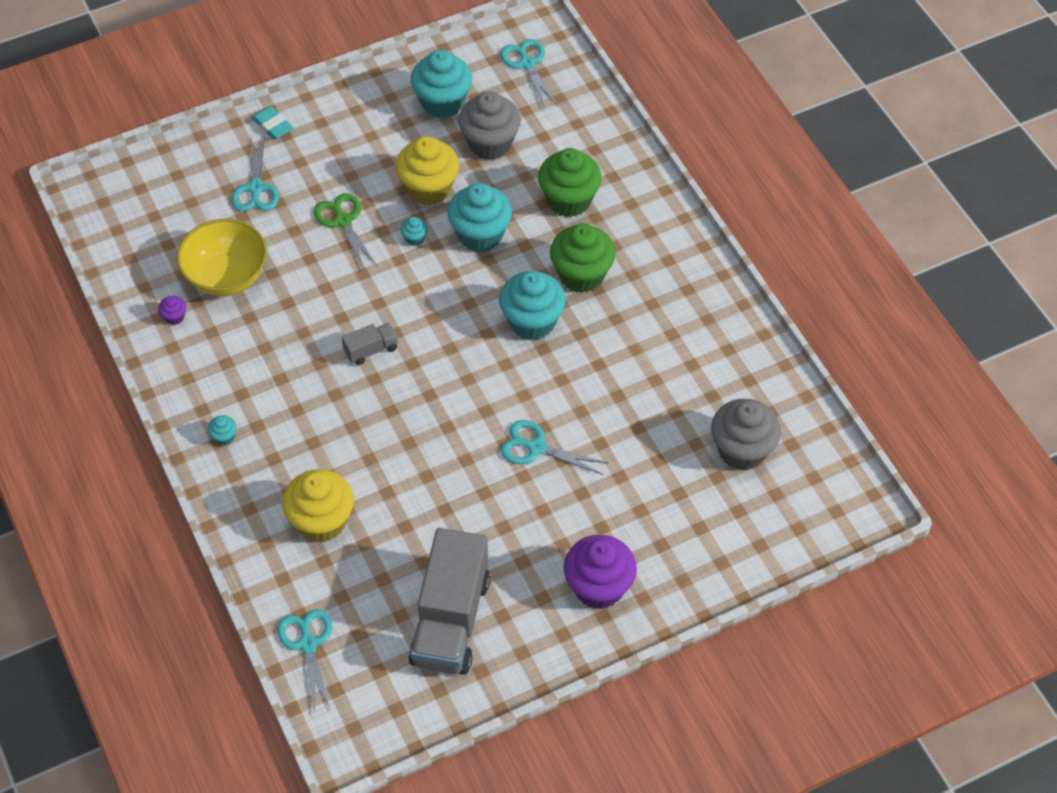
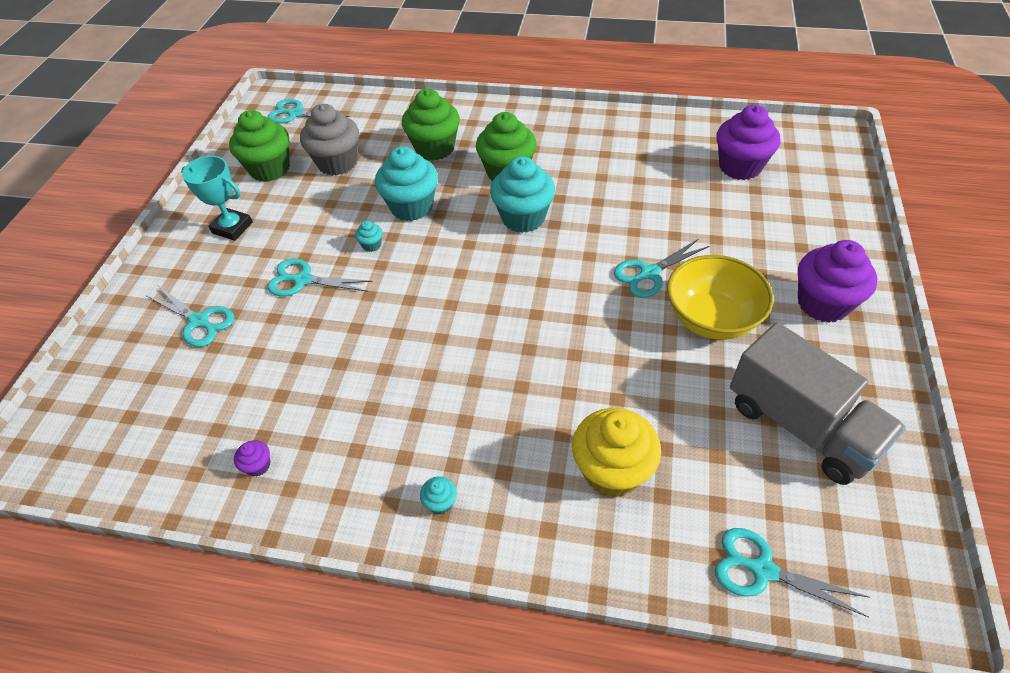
camera: 50 degrees left, 5 degrees down
(226, 276) = (262, 394): yellow bowl -> yellow bowl (711, 319)
(272, 125) = (155, 276): turquoise eraser -> none
(343, 221) = (303, 280): green scissors -> turquoise scissors
(358, 132) = (232, 228): none -> turquoise trophy
(371, 350) = (452, 329): grey truck -> none
(429, 188) = (335, 214): yellow cupcake -> none
(442, 102) = (270, 169): turquoise cupcake -> green cupcake
(742, 450) = (740, 167): grey cupcake -> purple cupcake

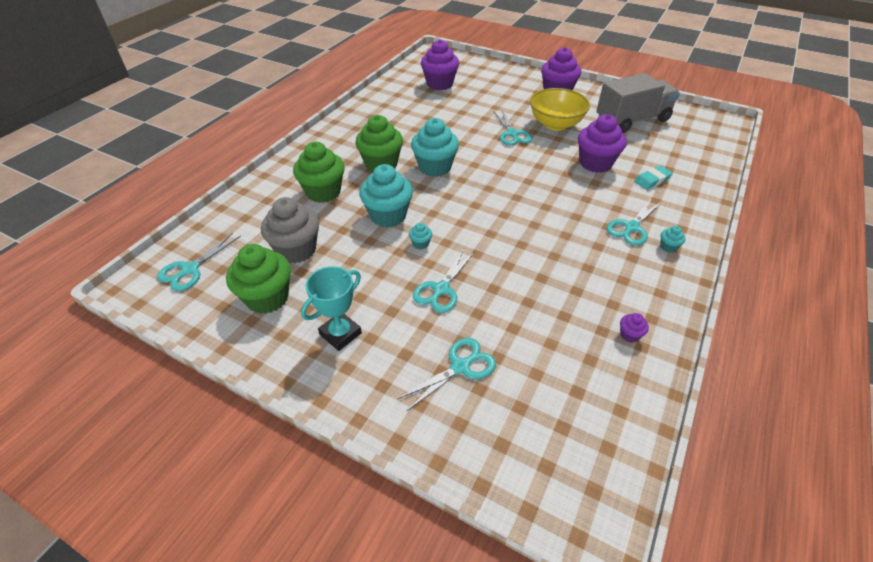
camera: 75 degrees left, 5 degrees down
(612, 471) = (652, 180): yellow cupcake -> turquoise eraser
(622, 386) = (595, 163): none -> purple cupcake
(762, 570) = (711, 152): turquoise scissors -> turquoise scissors (631, 227)

